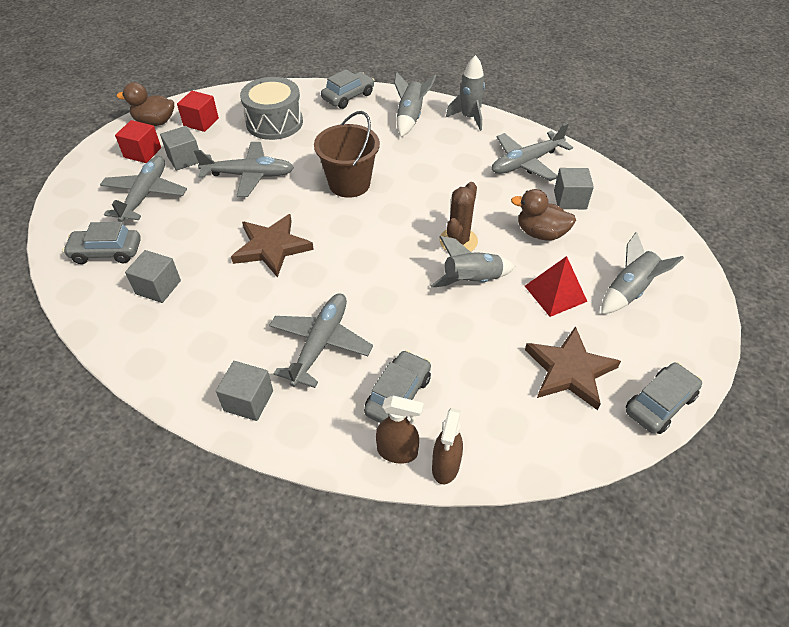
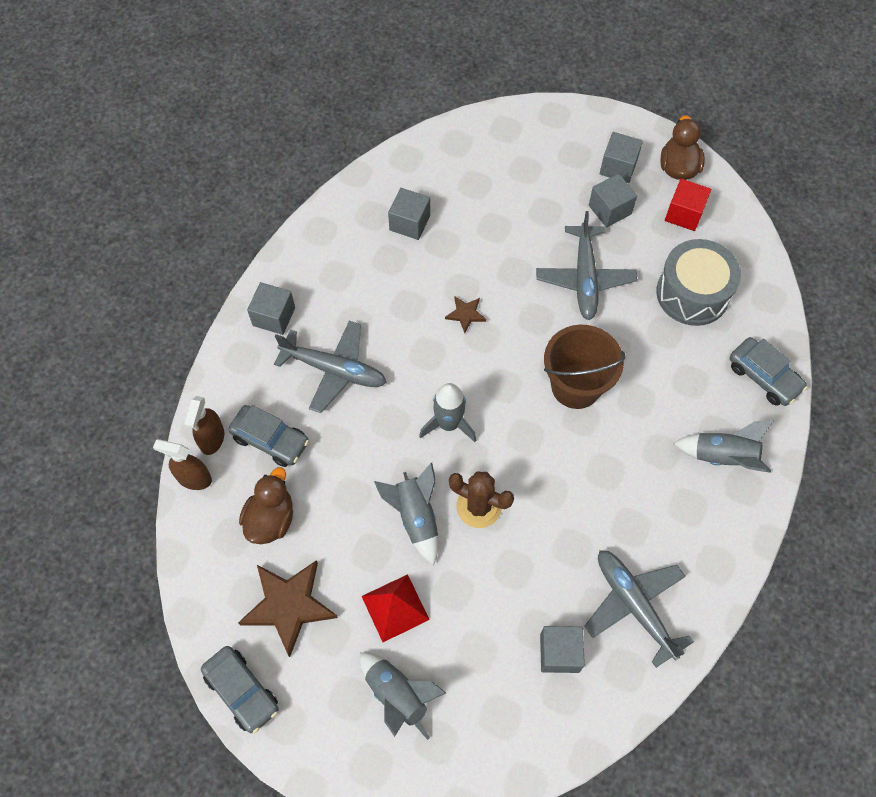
camera: 90 degrees right, 15 degrees up
(106, 252) = (457, 170): grey car -> none
(142, 152) = (618, 167): red cube -> grey cube
(145, 195) = (544, 184): grey plane -> none
(271, 247) = (465, 314): brown star -> brown star, size x0.48
(469, 118) = (732, 536): grey rocket -> grey rocket (448, 424)
(540, 233) = (494, 605): brown duck -> brown duck (270, 519)

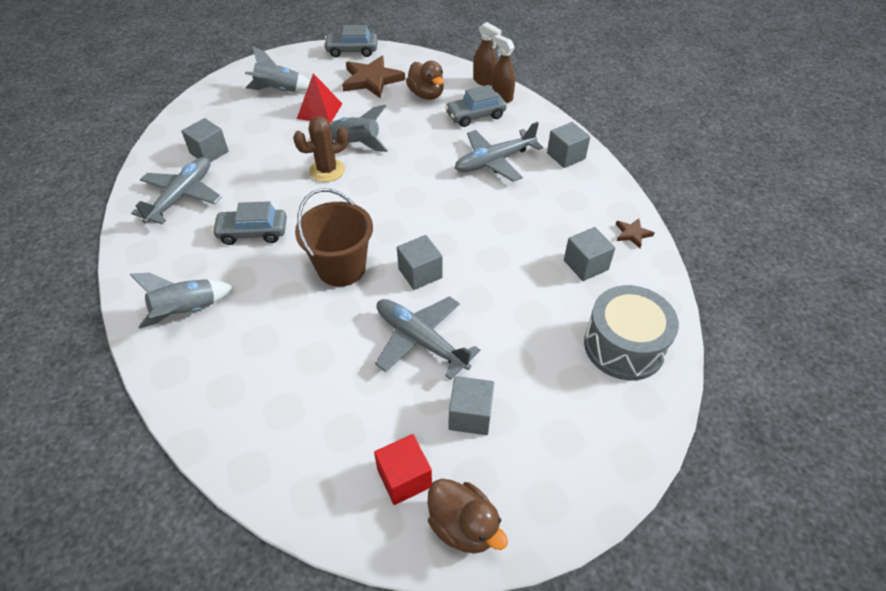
camera: 130 degrees right, 15 degrees down
(194, 478) = (484, 81): brown spray bottle -> brown spray bottle turned 75 degrees clockwise
(448, 424) = (395, 189): grey rocket -> none
(465, 314) = (467, 246): brown star -> brown star (632, 234)
(618, 167) = (513, 465): grey cube -> grey cube (420, 273)
(634, 606) = (181, 197): grey plane -> grey plane turned 75 degrees counterclockwise
(692, 293) = (322, 408): grey drum -> grey drum (624, 346)
(764, 377) = (197, 394): grey car -> grey car (253, 232)

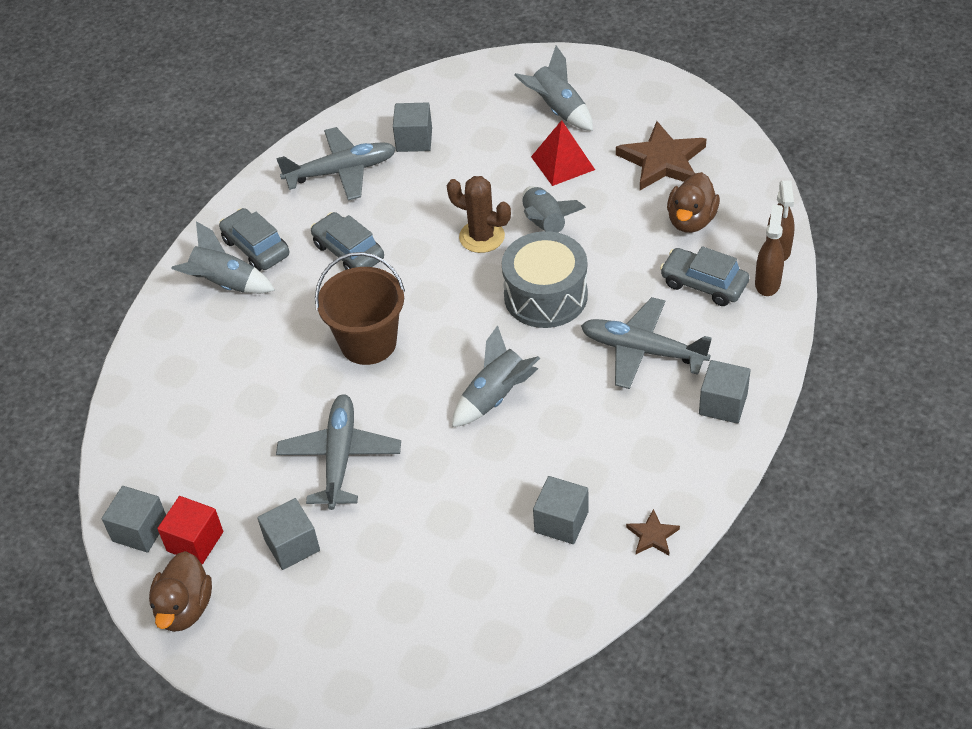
camera: 55 degrees right, 0 degrees up
(352, 51) = (694, 107): grey car -> grey car (256, 248)
(420, 273) = (418, 402): grey cube -> grey cube (140, 530)
(458, 236) = (495, 396): none -> grey rocket
(624, 346) = (478, 614): grey drum -> grey drum (545, 296)

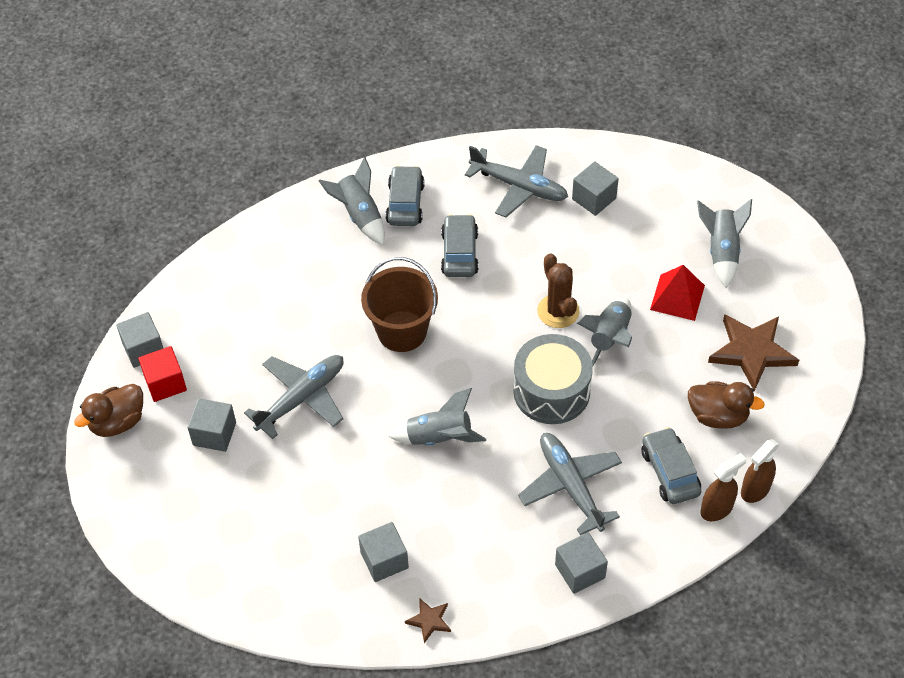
camera: 40 degrees right, 5 degrees up
(691, 220) = (718, 416): brown duck -> brown duck turned 135 degrees counterclockwise

